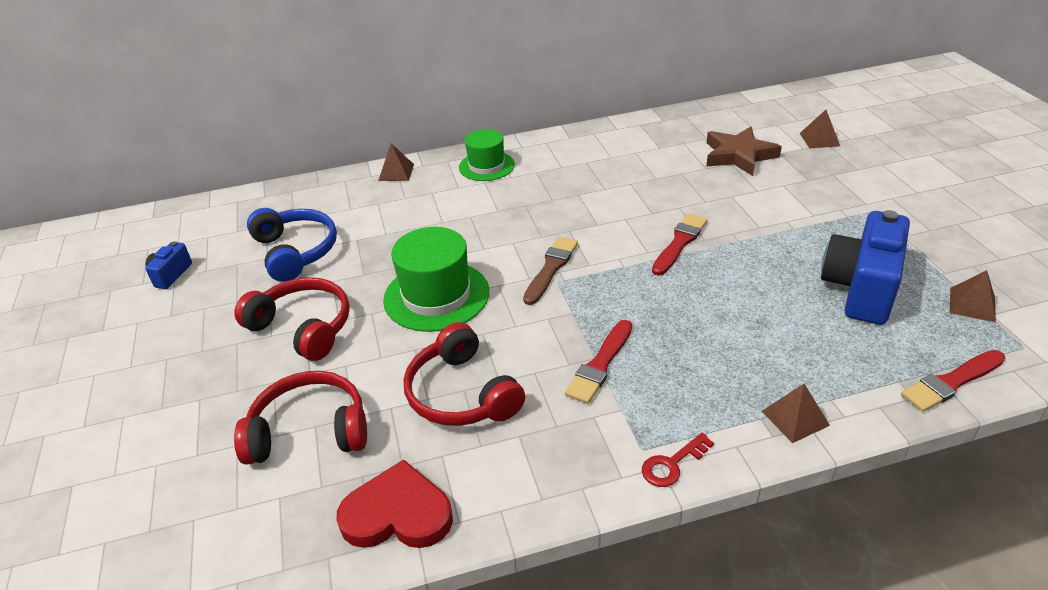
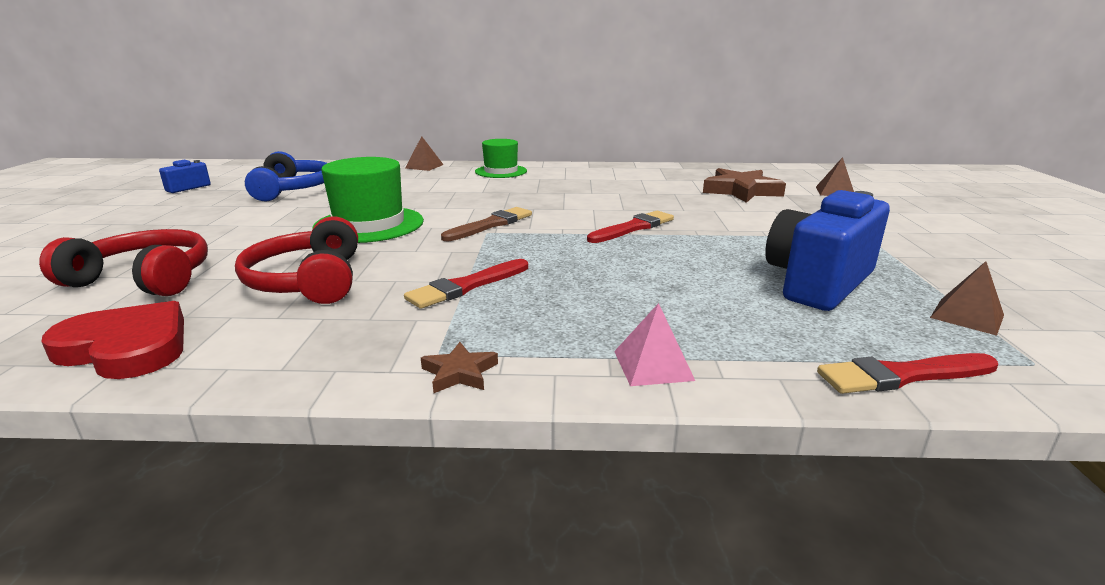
camera: 15 degrees right, 15 degrees down
(303, 327) = (237, 224): red headphones -> none
(672, 464) = (459, 373): red key -> brown star
(795, 418) = (653, 365): brown pyramid -> pink pyramid

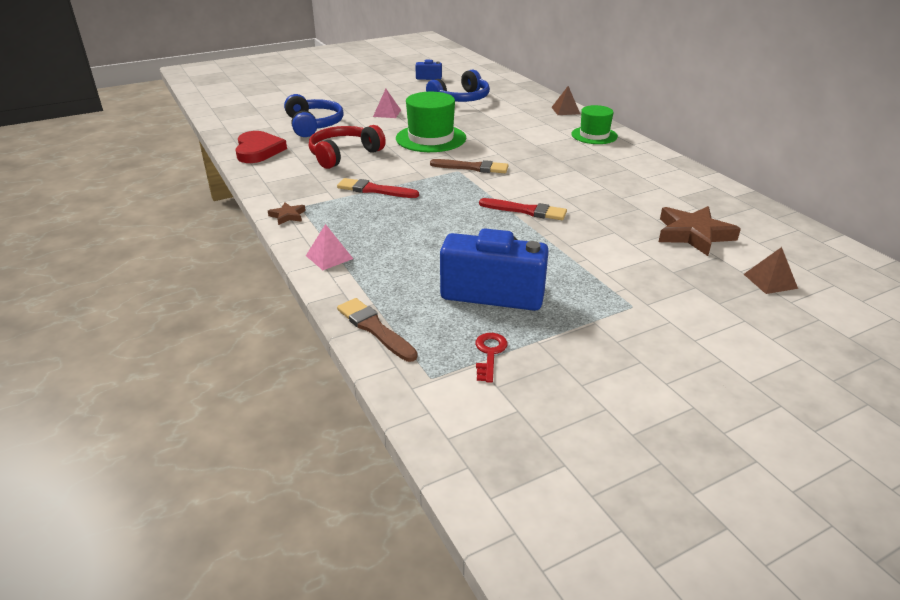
camera: 60 degrees right, 10 degrees up
(144, 279) = (314, 125): red headphones -> blue headphones
(233, 228) = (387, 113): none -> pink pyramid
(902, 375) = (374, 329): red brush -> brown brush
(967, 316) = (489, 353): brown pyramid -> red key

